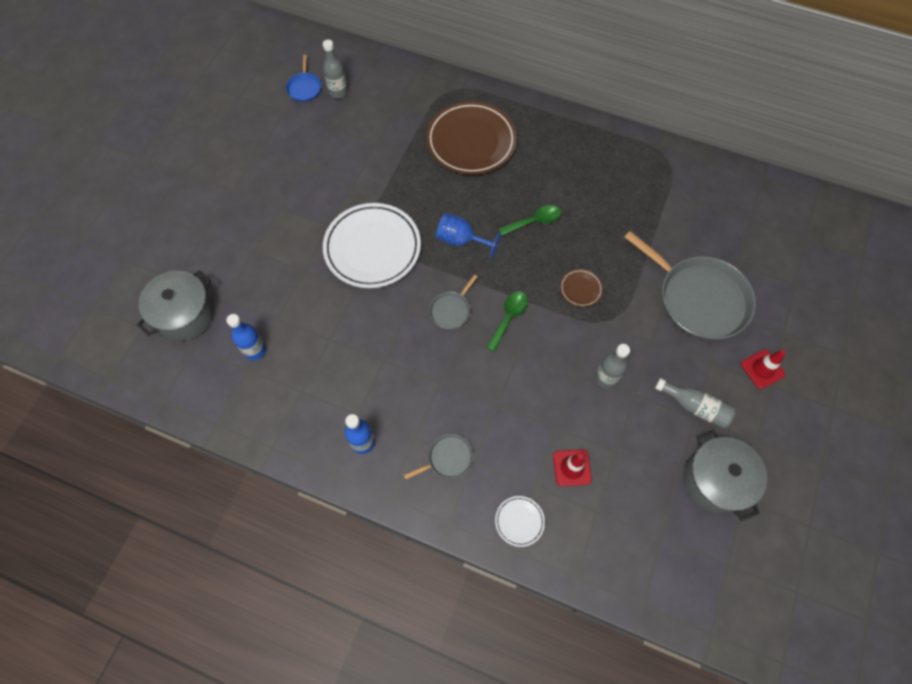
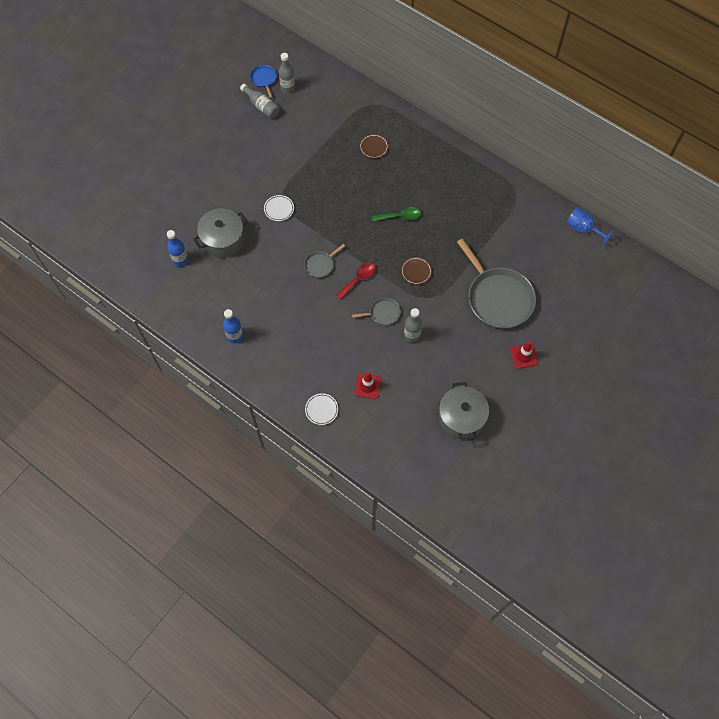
camera: 15 degrees right, 0 degrees up
(185, 314) = (140, 225): grey pot -> grey pot (223, 240)
(304, 88) = (264, 79): blue pan -> blue pan turned 150 degrees clockwise
(372, 248) = (279, 209): white plate -> white plate, size x0.43
(448, 458) = (287, 360): grey pan -> grey pan (383, 313)
(461, 240) = (343, 218): blue goblet -> blue goblet (583, 229)
(471, 141) = (373, 147): brown plate -> brown plate, size x0.43
(508, 317) = (358, 279): green spoon -> red spoon
(695, 407) = (466, 369): grey bottle -> grey bottle (262, 106)

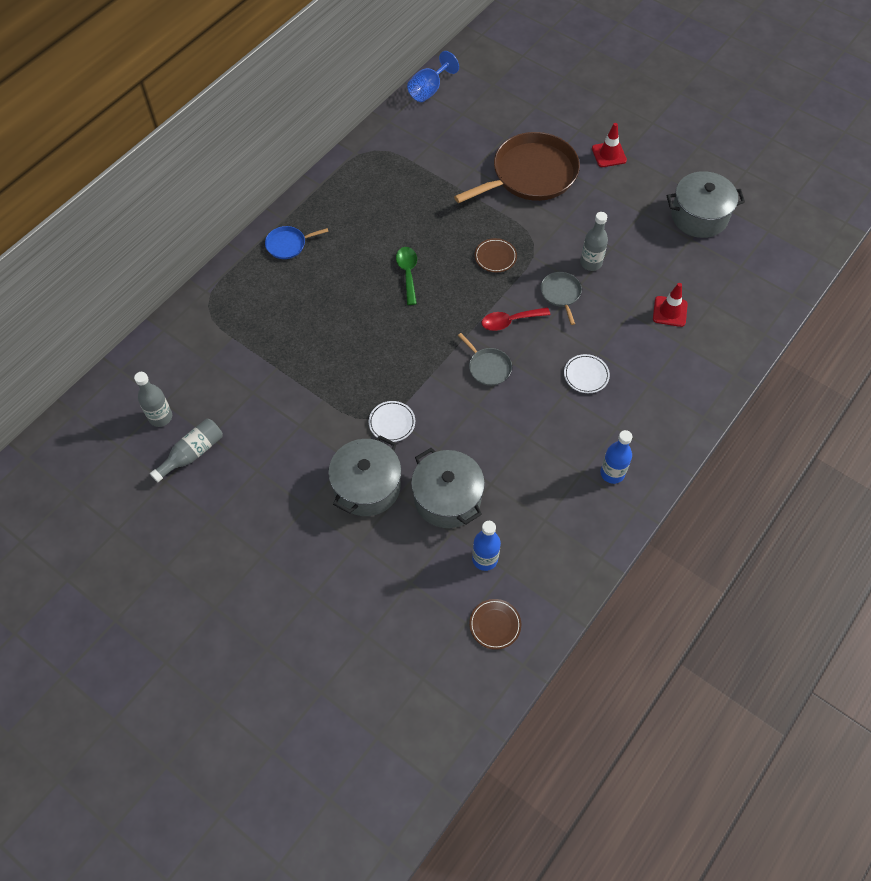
camera: 90 degrees left, 5 degrees down
(234, 196) = (367, 487): none -> grey pot
(264, 79) = (136, 452): blue pan -> blue pan (288, 244)
(321, 410) = (711, 363): white plate -> white plate (586, 375)
(358, 279) = (510, 321): red spoon -> red spoon turned 60 degrees counterclockwise
(373, 147) = (287, 303): brown plate -> brown plate (495, 625)
(498, 298) = (530, 174): grey pan -> brown pan

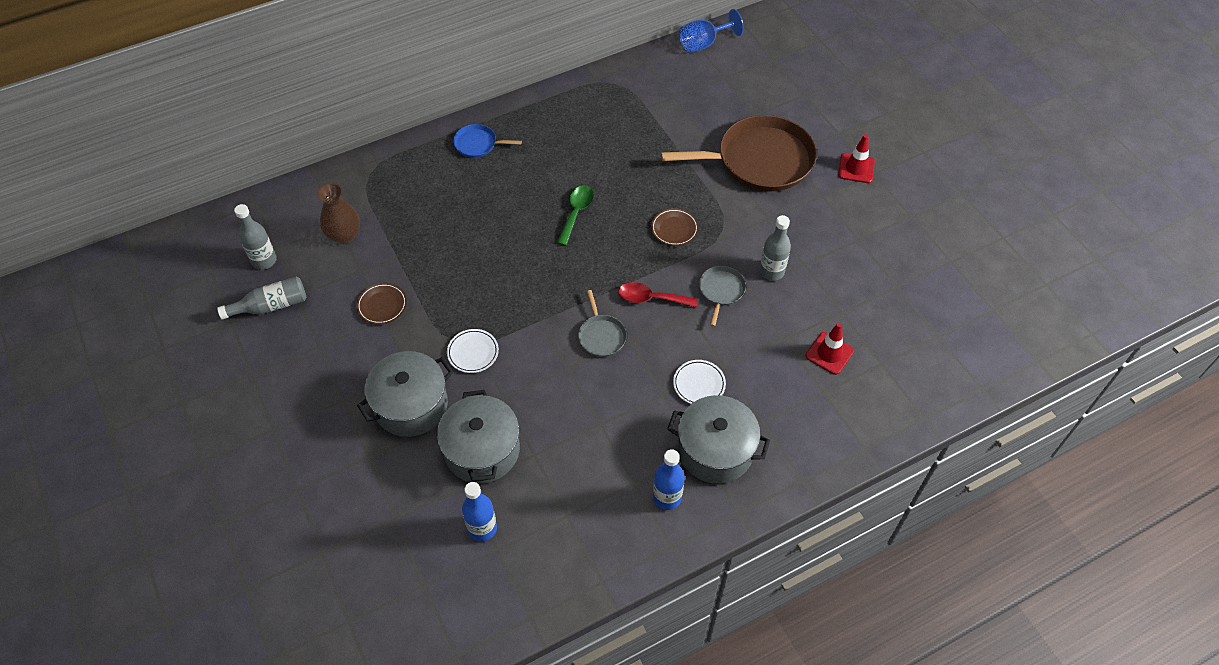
camera: 25 degrees right, 5 degrees down
(219, 368) = (344, 236): none -> brown vase
(495, 625) = (452, 600): brown plate -> brown plate (382, 305)
(699, 216) = (920, 266): grey pot -> grey pot (715, 450)

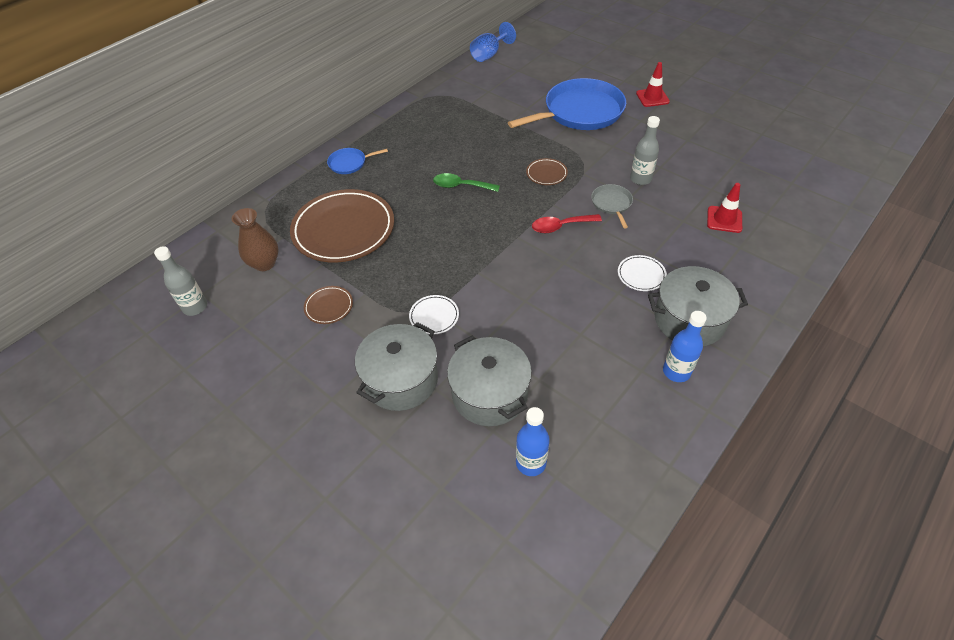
camera: 20 degrees left, 5 degrees down
(271, 306) = (219, 342): grey bottle -> none
(435, 224) = (343, 229): none -> brown plate
(576, 213) = (461, 186): green spoon -> green spoon turned 75 degrees counterclockwise
(601, 336) = (538, 266): grey pan -> none
(759, 160) = (580, 112): brown pan -> blue pan

